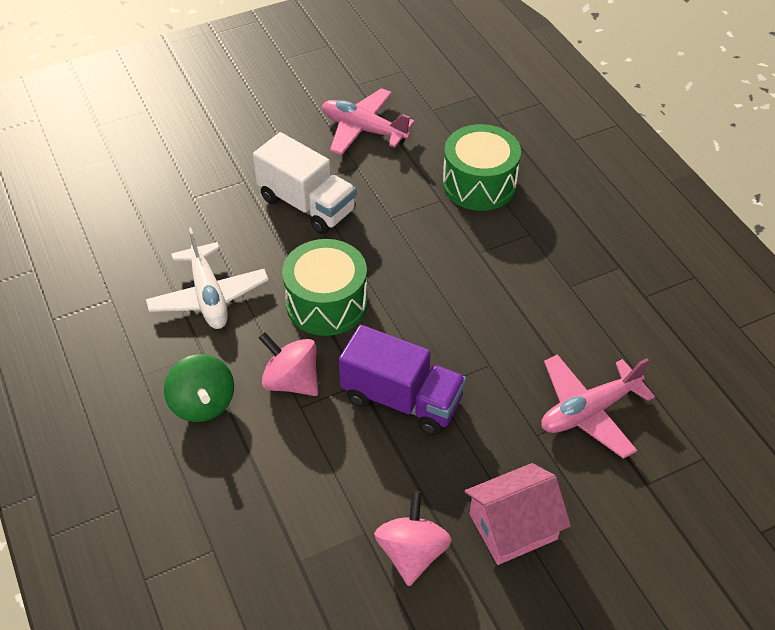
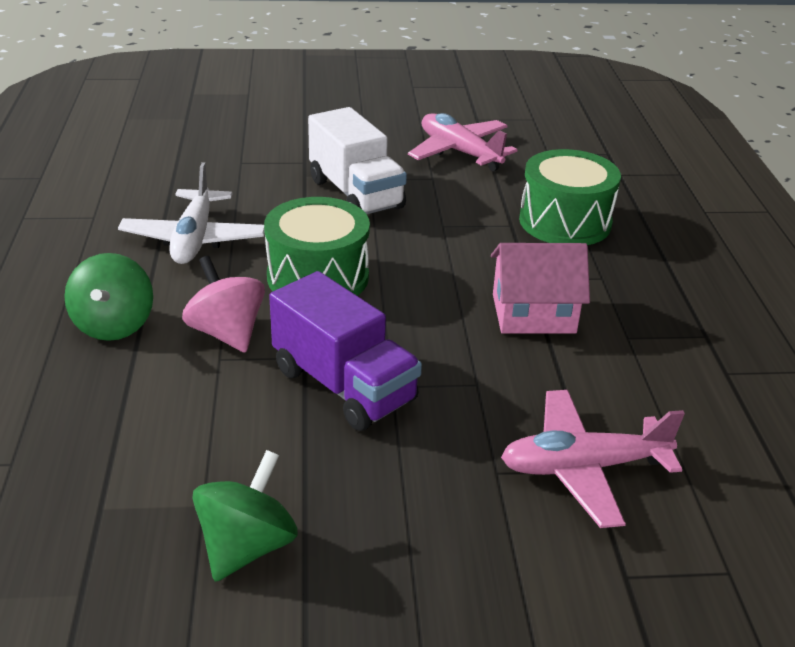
camera: 20 degrees right, 15 degrees down
(412, 552) = (247, 546): pink spinning top -> green spinning top
(513, 526) = (401, 562): pink house -> pink house (533, 313)

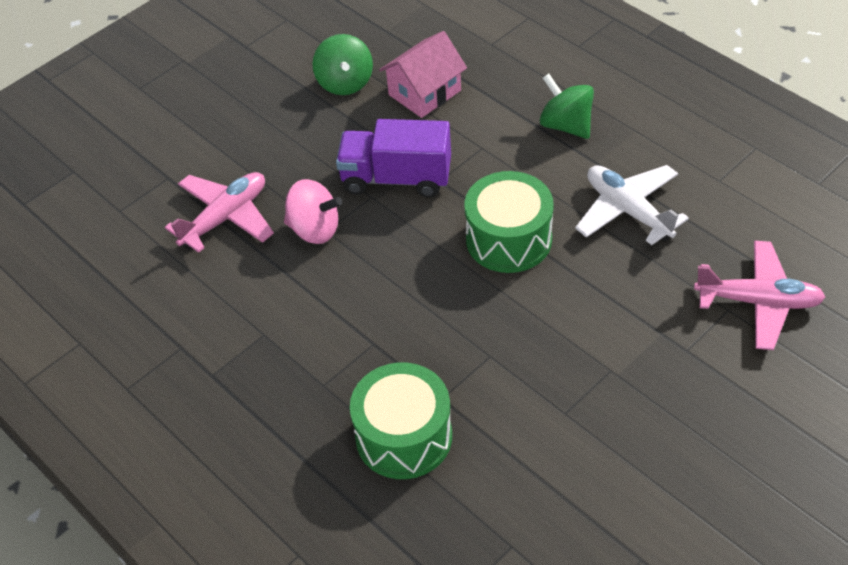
camera: 145 degrees right, 15 degrees up
(227, 333) = (501, 163): pink spinning top -> pink spinning top (315, 229)
(356, 194) = (594, 341): white truck -> none
(459, 152) = (588, 475): pink plane -> pink plane (758, 302)
(533, 313) = (341, 310): pink house -> pink house (425, 93)

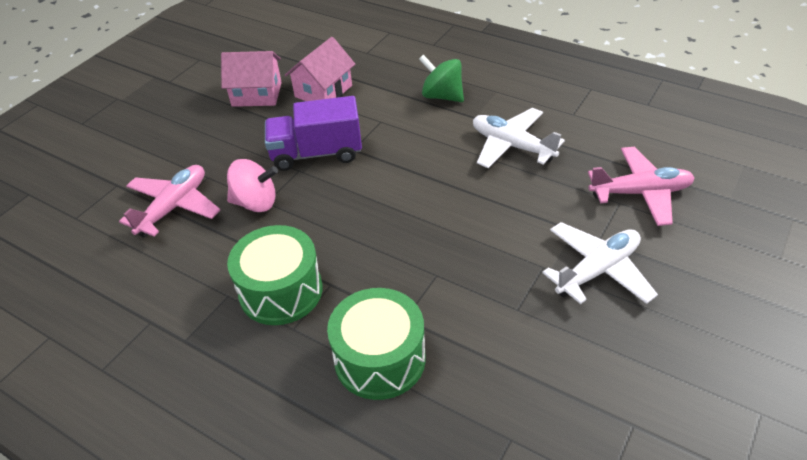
camera: 15 degrees left, 5 degrees down
(345, 83) = (257, 94): green spinning top -> pink house
(508, 239) = (423, 182): green drum -> green drum (281, 291)
(670, 387) = (597, 270): none -> white plane

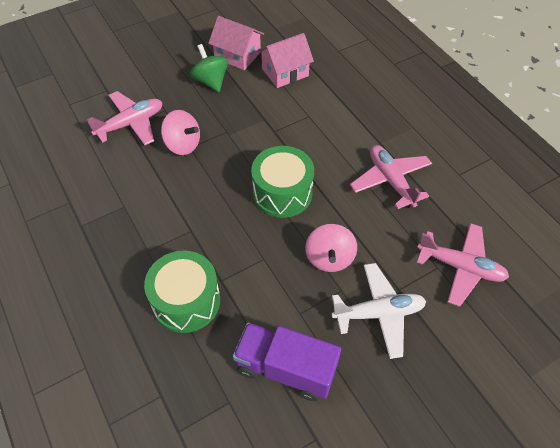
camera: 25 degrees right, 10 degrees up
(281, 291) = (157, 220): green drum -> green drum (282, 193)
(316, 153) = (247, 123): purple truck -> purple truck (285, 368)
(442, 96) = (368, 114): green spinning top -> green spinning top (211, 81)
(506, 242) = (329, 258): none -> pink spinning top
(512, 146) = (390, 180): white plane -> pink plane

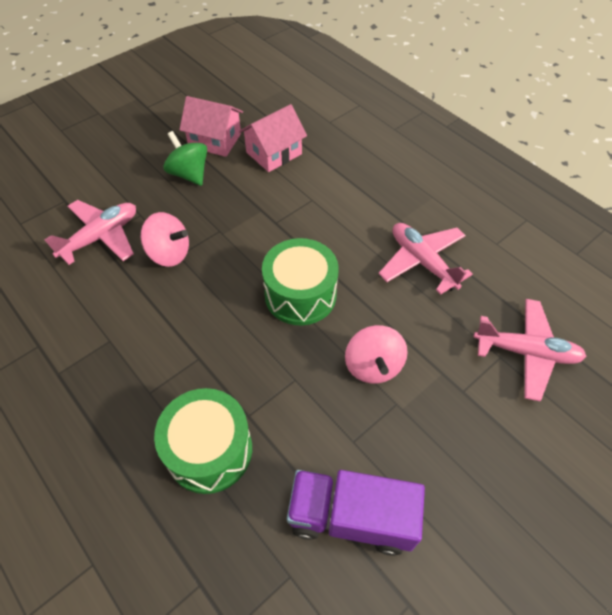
camera: 10 degrees left, 0 degrees up
(378, 313) = (446, 425): white plane -> none

